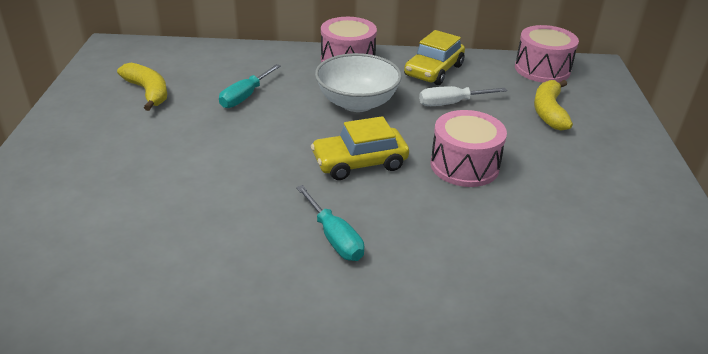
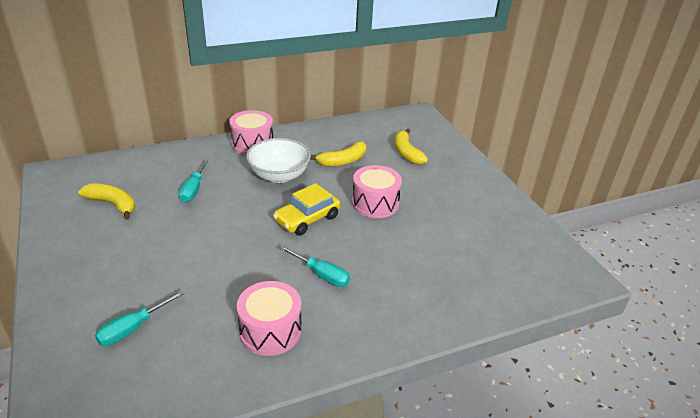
camera: 25 degrees left, 0 degrees up
(71, 234) = (133, 328): none -> turquoise screwdriver
(434, 70) = (317, 139): yellow car -> none
(451, 103) = (343, 161): white screwdriver -> yellow banana
(542, 69) = (387, 122): pink drum -> pink drum (270, 331)

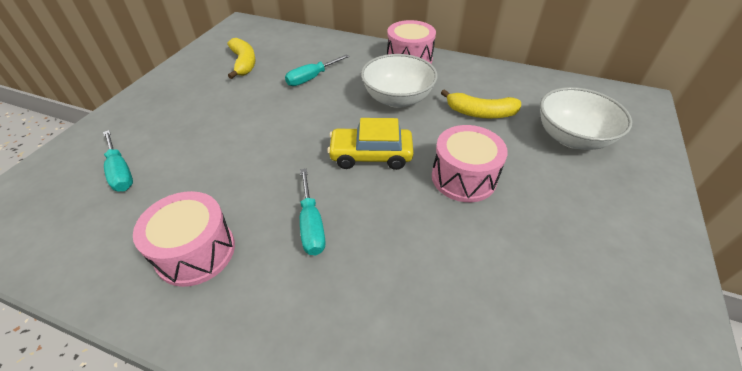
camera: 45 degrees right, 10 degrees up
(133, 328) = (120, 172): turquoise screwdriver -> turquoise screwdriver turned 120 degrees counterclockwise
(406, 153) = (571, 138): yellow banana -> white bowl

